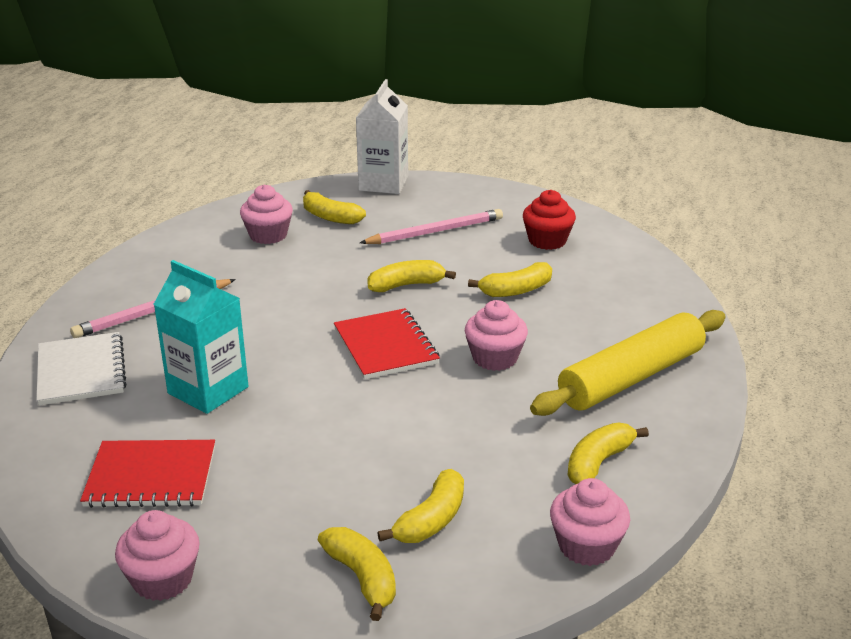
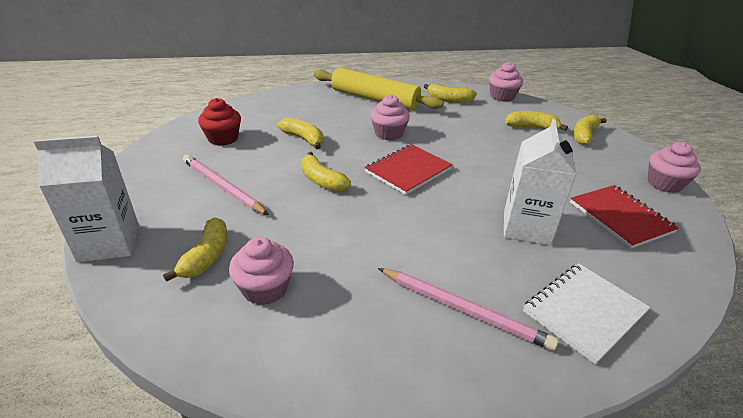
camera: 115 degrees left, 5 degrees up
(208, 390) = (526, 227): turquoise carton -> white carton

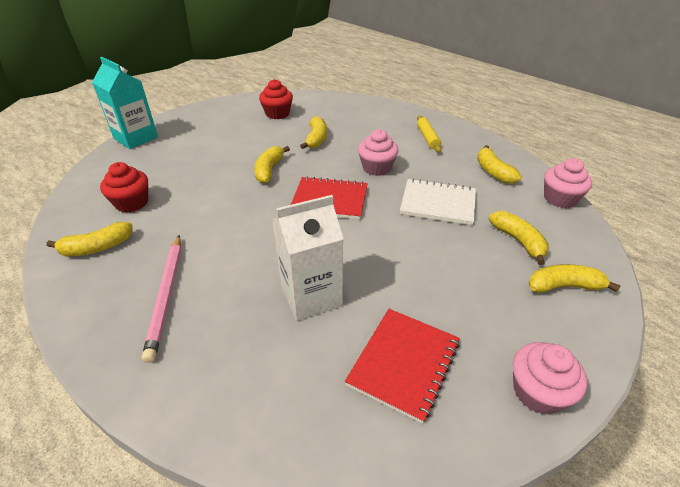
camera: 55 degrees right, 5 degrees up
(109, 243) = (136, 138): white carton -> turquoise carton
(206, 256) = (147, 170): yellow banana -> yellow banana (97, 247)
(222, 187) = (221, 141): pink pencil -> none
(265, 289) = (132, 203): pink cupcake -> red cupcake
(375, 99) = (427, 138): yellow rolling pin -> yellow rolling pin, size x0.48
(584, 312) = (211, 371): white notebook -> white notebook (438, 203)

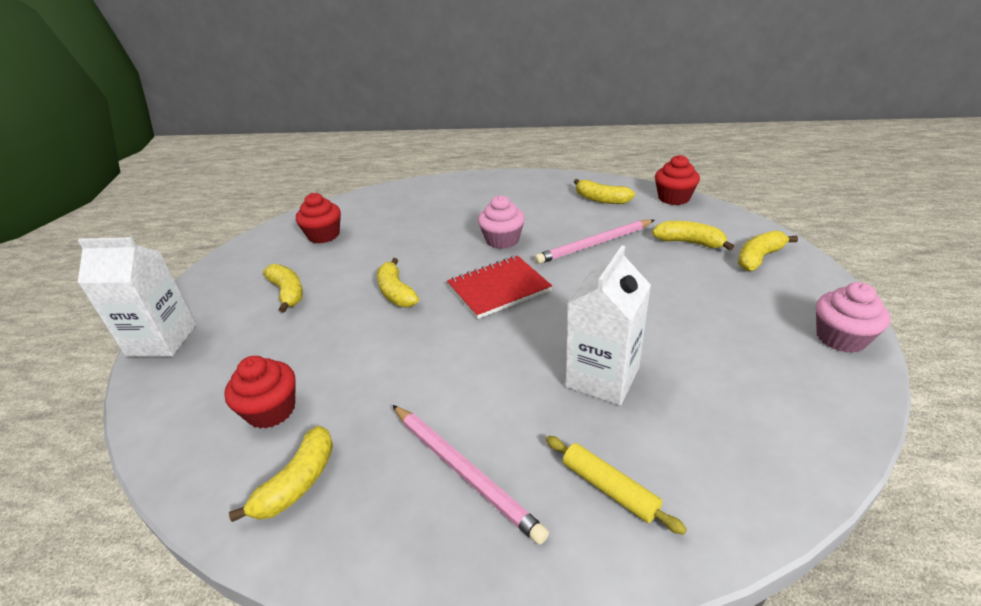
camera: 35 degrees left, 5 degrees down
(136, 138) = (162, 340): turquoise carton -> white carton
(316, 139) = (404, 241): yellow banana -> yellow banana (287, 293)
(404, 363) = (742, 379): red notebook -> none
(427, 138) = (511, 195): yellow rolling pin -> yellow rolling pin (609, 488)
(438, 203) = (594, 244): white notebook -> pink pencil
(560, 199) = (673, 198): pink cupcake -> red cupcake

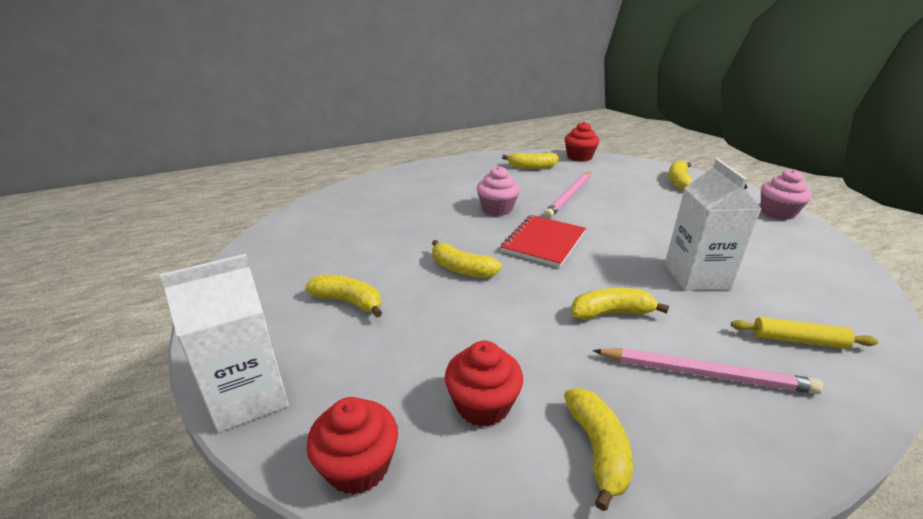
camera: 35 degrees left, 5 degrees down
(324, 235) = (317, 244): red cupcake -> red cupcake (358, 466)
(689, 242) = (627, 181): yellow banana -> yellow banana (611, 313)

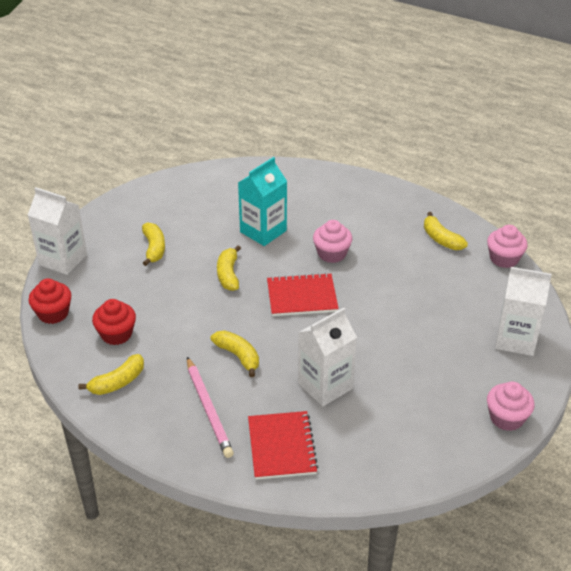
camera: 55 degrees right, 10 degrees up
(419, 227) = (263, 231): none -> turquoise carton
(569, 196) = (400, 283): pink pencil -> none
(579, 157) = (504, 259): red cupcake -> pink cupcake
(678, 181) = (515, 339): yellow banana -> white carton
(798, 340) = (281, 446): yellow rolling pin -> red notebook

